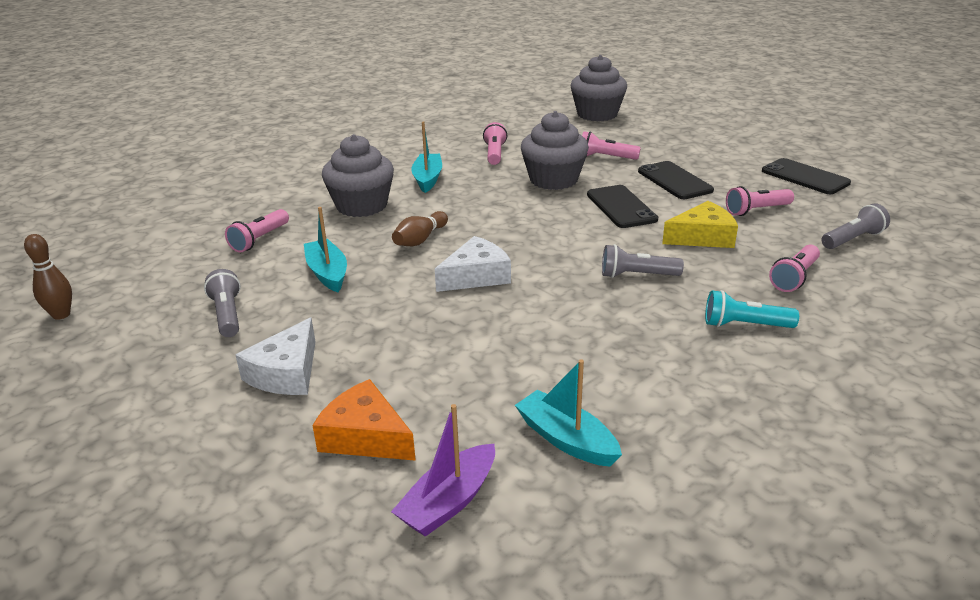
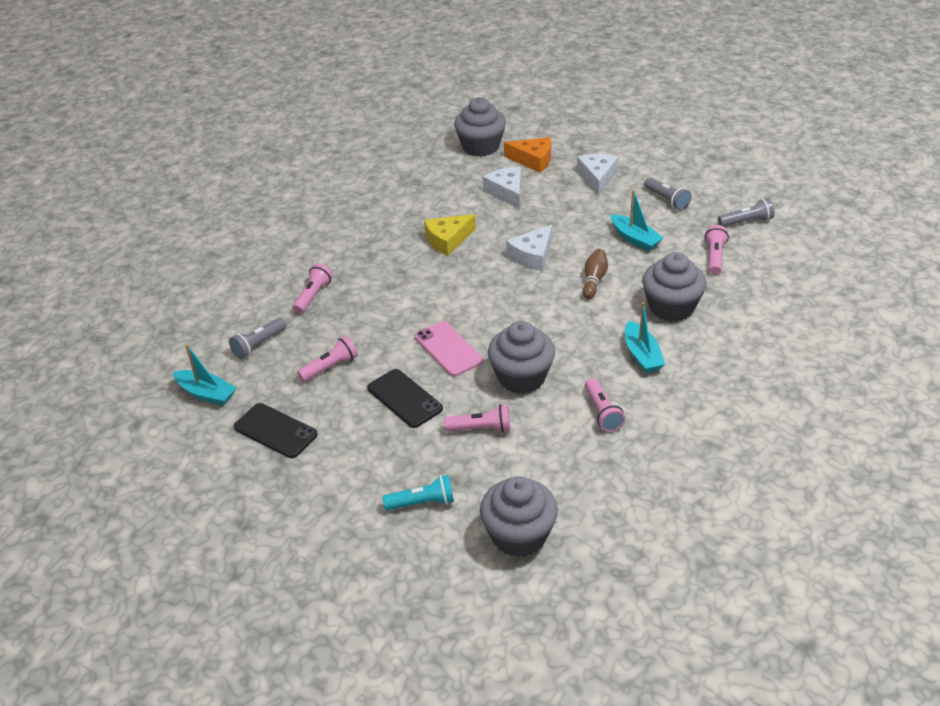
camera: 165 degrees right, 10 degrees up
(61, 315) = (765, 181): brown bowling pin -> none
(449, 501) = (481, 146): purple boat -> grey cupcake
(456, 376) = (507, 192): none -> white cheese
(566, 439) = (439, 176): turquoise boat -> turquoise boat (206, 393)
(621, 207) = (448, 349): black phone -> pink phone
(637, 275) = (422, 277): grey flashlight -> grey flashlight (746, 221)
(702, 237) = (377, 324): yellow cheese -> yellow cheese (448, 240)
(744, 325) = (351, 252): turquoise flashlight -> turquoise flashlight (422, 502)

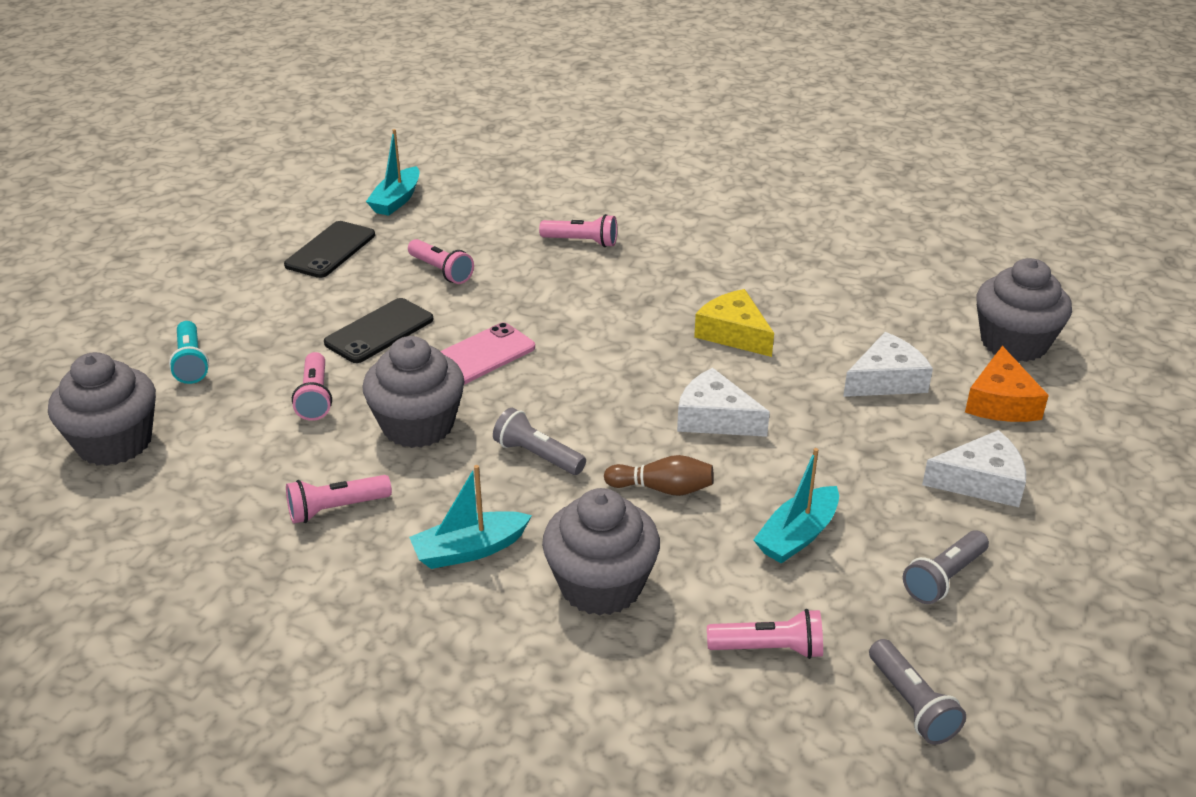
camera: 80 degrees right, 5 degrees down
(259, 345) = (482, 219): grey flashlight -> grey flashlight (537, 456)

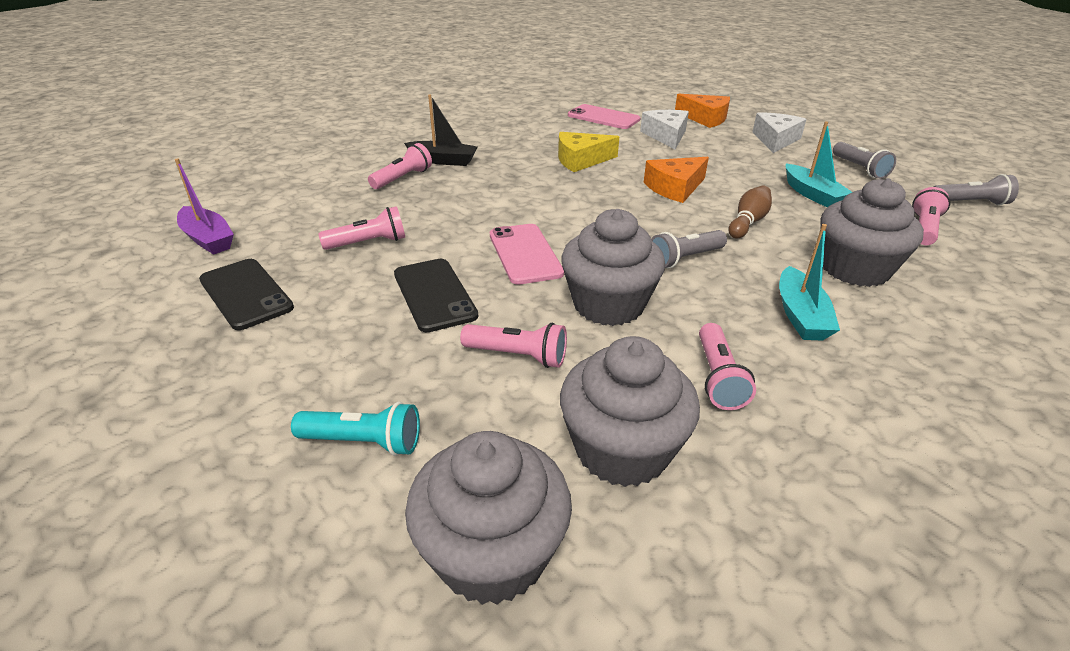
camera: 65 degrees left, 0 degrees up
(396, 200) = (208, 239): turquoise boat -> purple boat
(646, 249) = (443, 160): none -> black boat
(715, 418) = (675, 188): white cheese -> orange cheese
(899, 316) = (603, 117): none -> pink phone
(1014, 343) = (652, 103): grey cupcake -> grey cupcake (622, 449)

